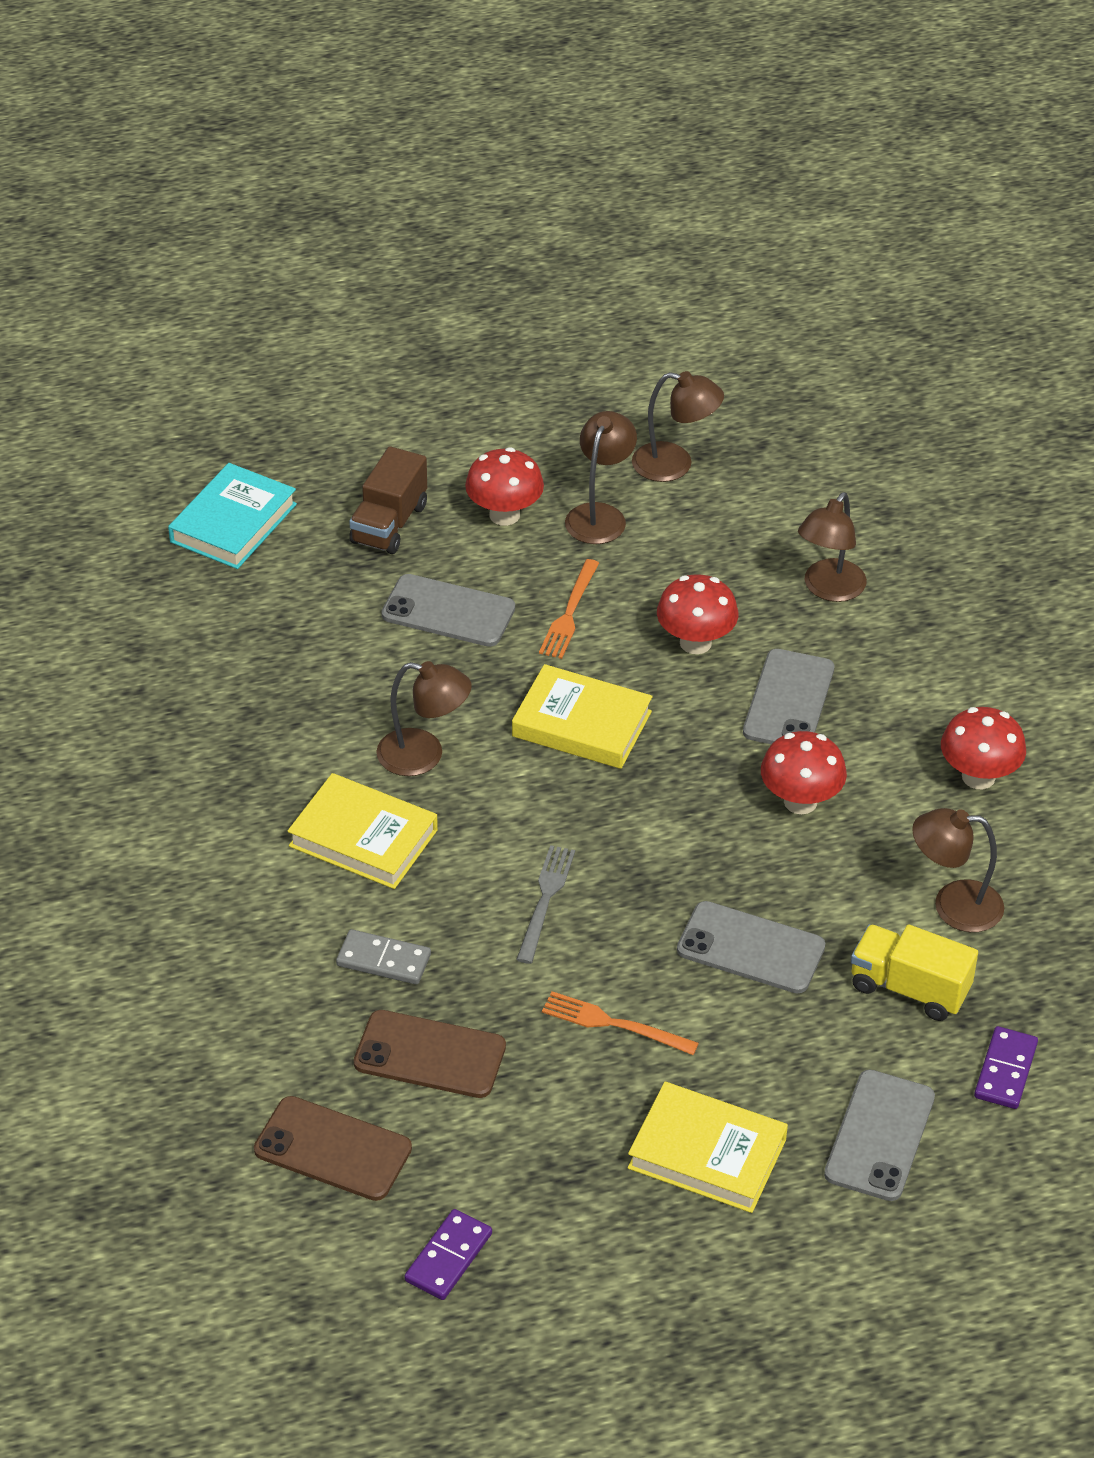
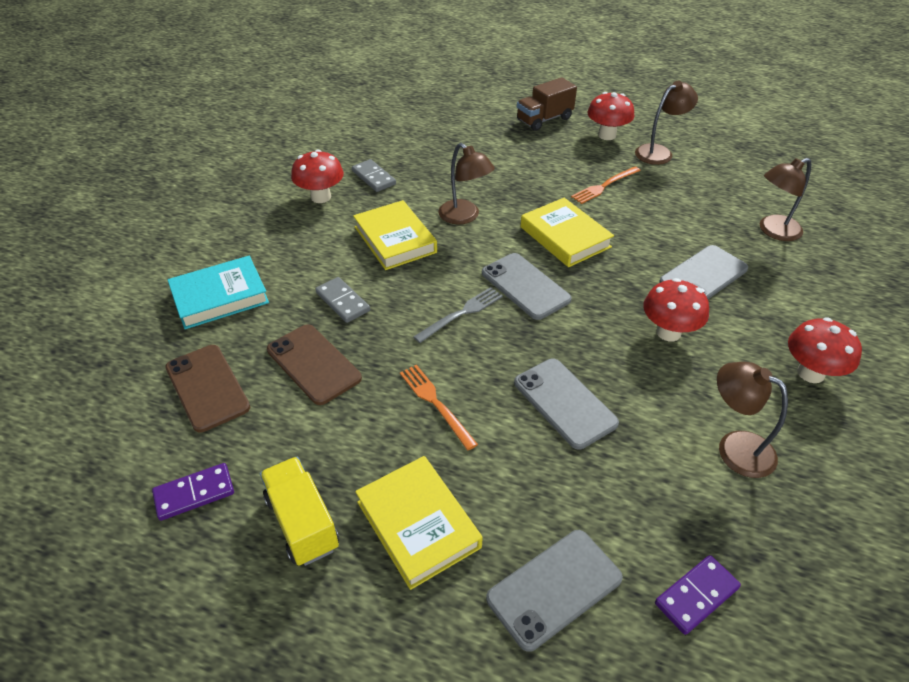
camera: 35 degrees right, 0 degrees up
(233, 523) = (471, 95): turquoise book -> turquoise book (220, 297)
(233, 752) = (373, 178): none -> grey domino
(448, 611) = (539, 162): grey phone -> grey phone (525, 286)
(675, 465) = (720, 146): brown lamp -> none
(695, 643) = (667, 225): red mushroom -> red mushroom (321, 197)
(909, 988) = (659, 488): yellow truck -> yellow truck (302, 523)

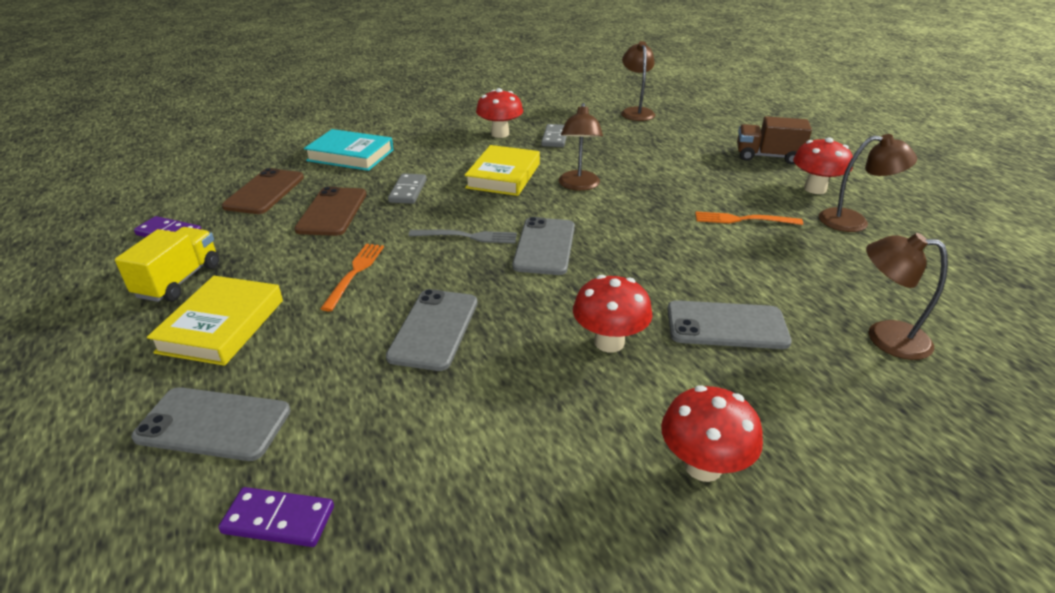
camera: 45 degrees right, 10 degrees down
(565, 237) = (638, 234): yellow book -> none
(735, 447) = (509, 458): brown lamp -> brown lamp (636, 112)

